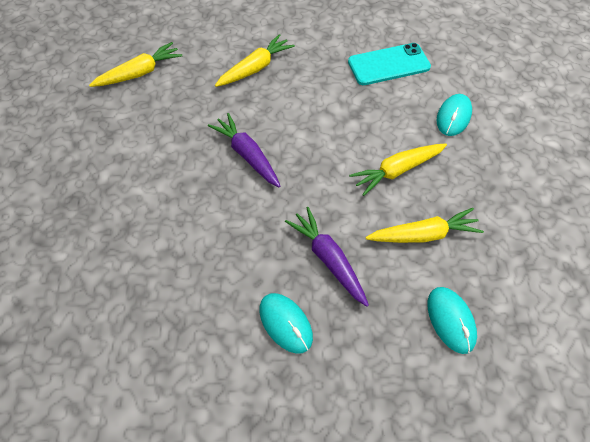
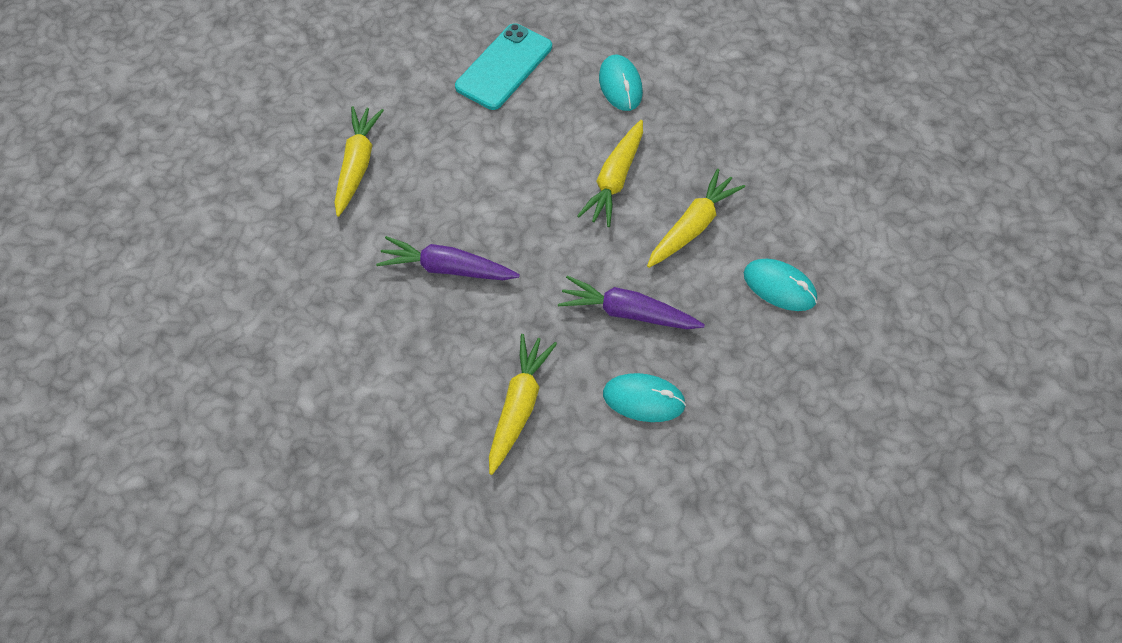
camera: 40 degrees left, 0 degrees up
(140, 73) = (218, 262): yellow carrot -> yellow carrot (519, 406)

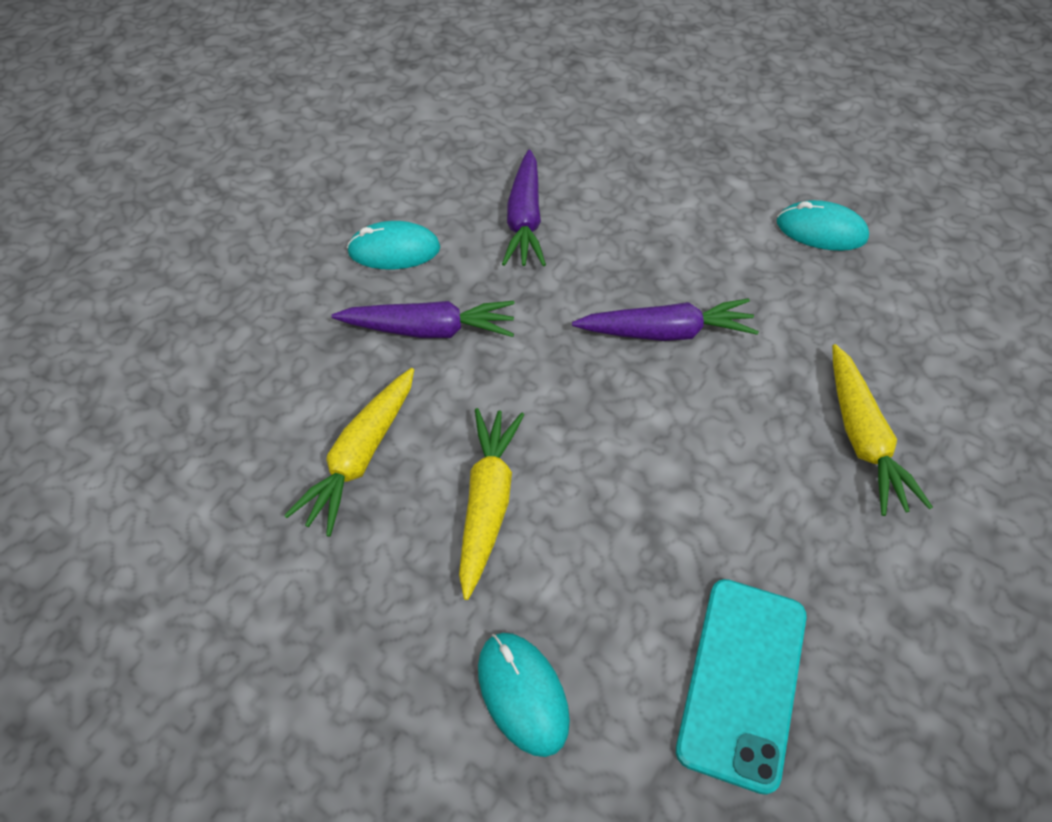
camera: 165 degrees right, 5 degrees down
(519, 406) = (525, 219): yellow carrot -> purple carrot
(779, 287) = (237, 400): turquoise mouse -> turquoise mouse (821, 230)

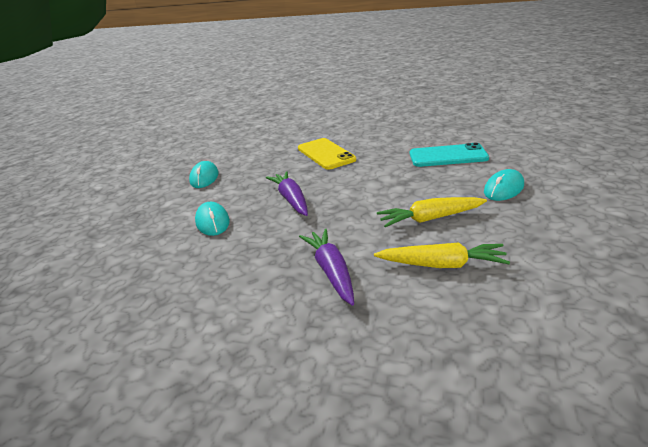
camera: 105 degrees left, 25 degrees down
(394, 250) = (263, 313): turquoise mouse -> turquoise mouse (212, 222)
(525, 219) = (214, 263): purple carrot -> none
(862, 438) = (326, 154): yellow carrot -> yellow phone

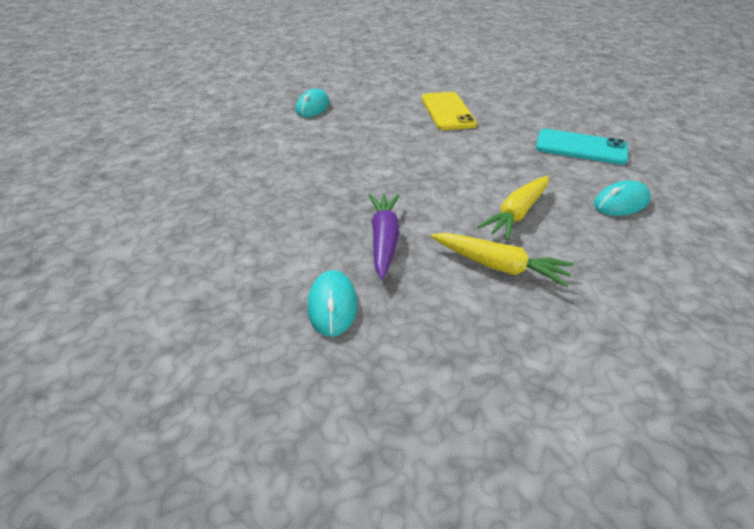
camera: 15 degrees right, 10 degrees up
(212, 222) = (298, 156): turquoise mouse -> turquoise mouse (332, 305)
(291, 200) = (385, 153): purple carrot -> none
(430, 219) = (517, 214): yellow carrot -> yellow carrot turned 60 degrees counterclockwise

